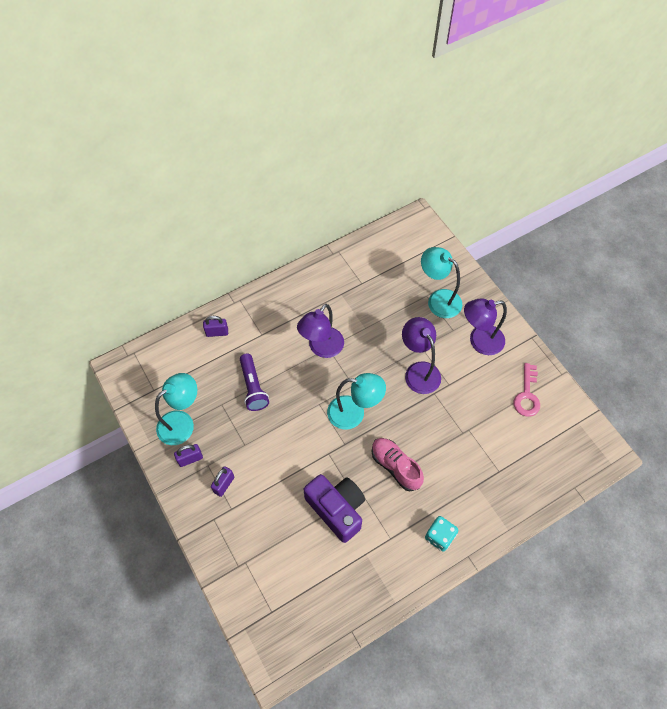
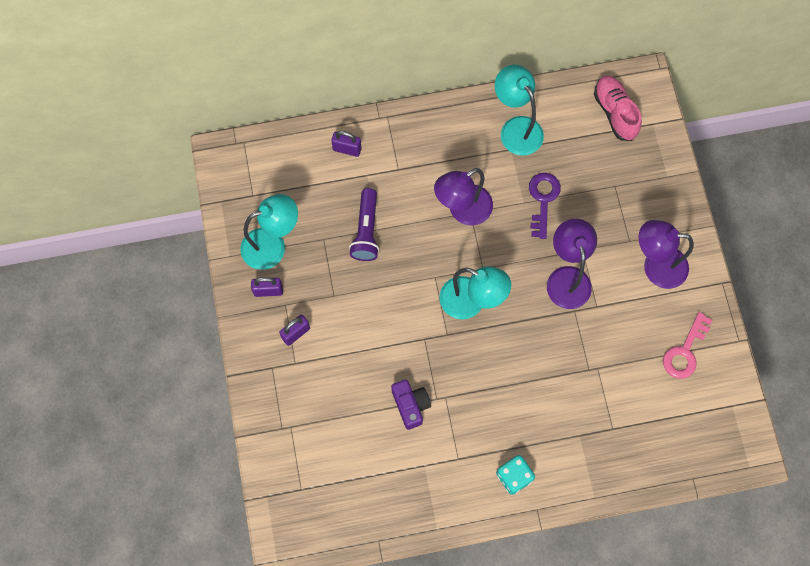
camera: 20 degrees right, 10 degrees up
(337, 509) = (410, 405): purple camera -> purple camera, size x0.61
(378, 322) = (543, 200): none -> purple key
(395, 466) = (495, 381): pink shoe -> pink shoe (615, 112)
(438, 299) = (627, 196): turquoise lamp -> turquoise lamp (516, 128)

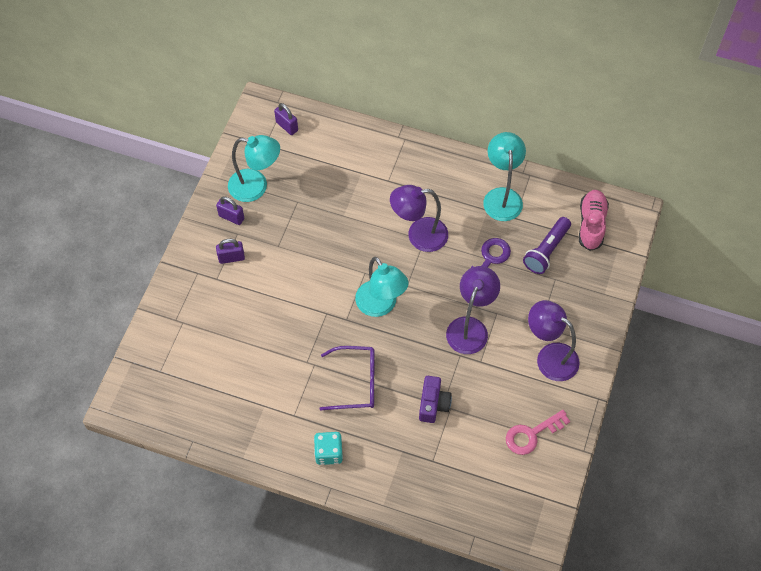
camera: 30 degrees right, 10 degrees down
(347, 149) = (358, 147): purple padlock -> purple padlock (287, 126)
(366, 231) = (334, 212): purple flashlight -> purple flashlight (546, 251)
(410, 405) = (283, 356): purple camera -> purple camera (433, 404)
(495, 393) = (355, 382): none -> purple glasses

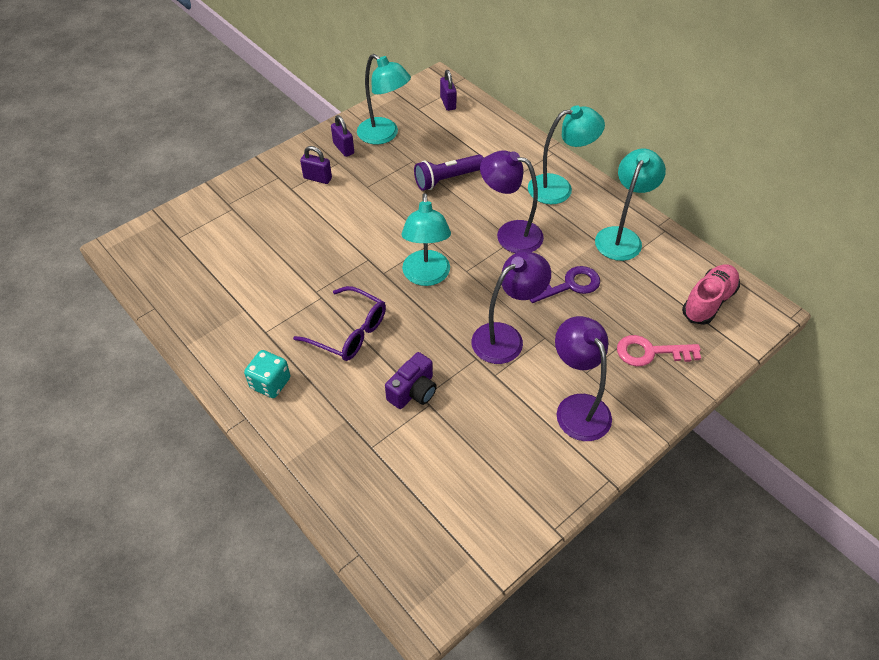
camera: 30 degrees right, 10 degrees down
(430, 172) = (559, 188): none -> turquoise lamp
(532, 434) = (503, 478): pink key -> pink key (650, 352)
(546, 251) = (640, 304): purple flashlight -> purple flashlight (447, 179)

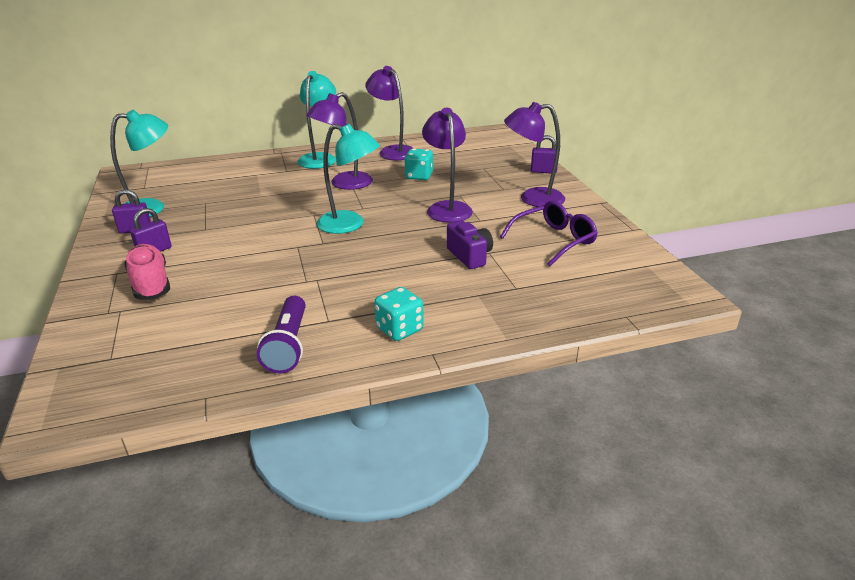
camera: 65 degrees left, 20 degrees down
(348, 332) = (375, 273): purple glasses -> purple glasses (553, 240)
(447, 179) = (250, 193): purple flashlight -> purple flashlight (288, 345)
(448, 103) = (160, 174): purple padlock -> purple padlock (543, 171)
(569, 285) = (419, 176): purple key -> turquoise dice
(621, 237) = (393, 151): turquoise lamp -> purple lamp
(650, 352) = (503, 166): pink key -> none
(708, 301) = (476, 142): pink shoe -> pink shoe (151, 284)

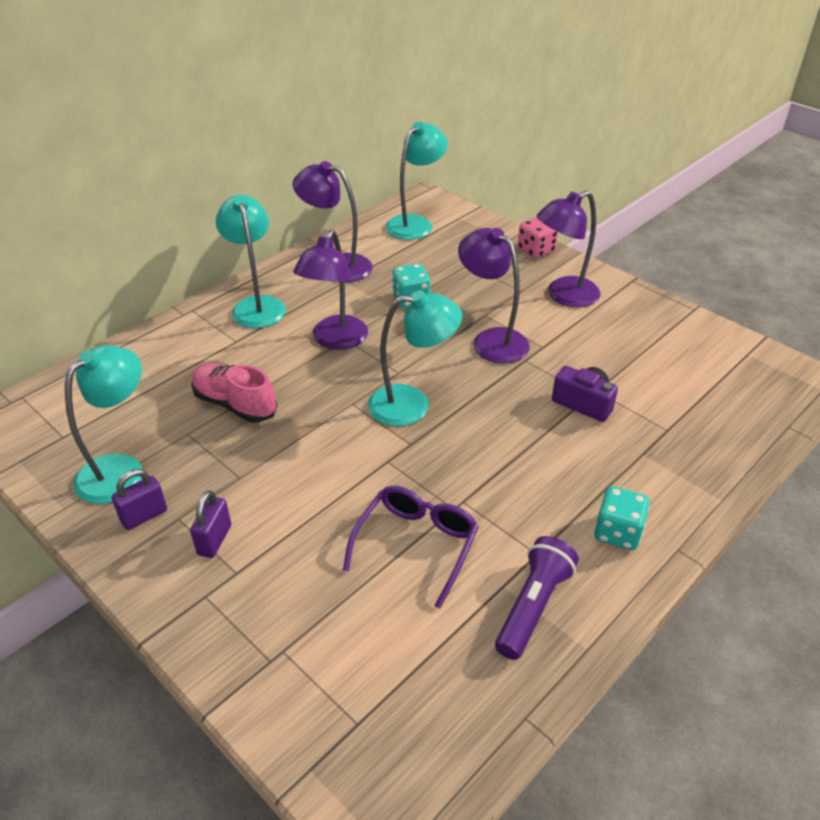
camera: 30 degrees left, 10 degrees up
(151, 284) = (273, 593): pink shoe -> pink shoe (235, 404)
(288, 345) = (533, 606): purple flashlight -> purple flashlight turned 120 degrees counterclockwise
(473, 141) = (415, 223): none -> turquoise lamp
(543, 171) = (536, 250): purple padlock -> pink dice
(553, 240) = (640, 351): purple glasses -> purple glasses (416, 545)

